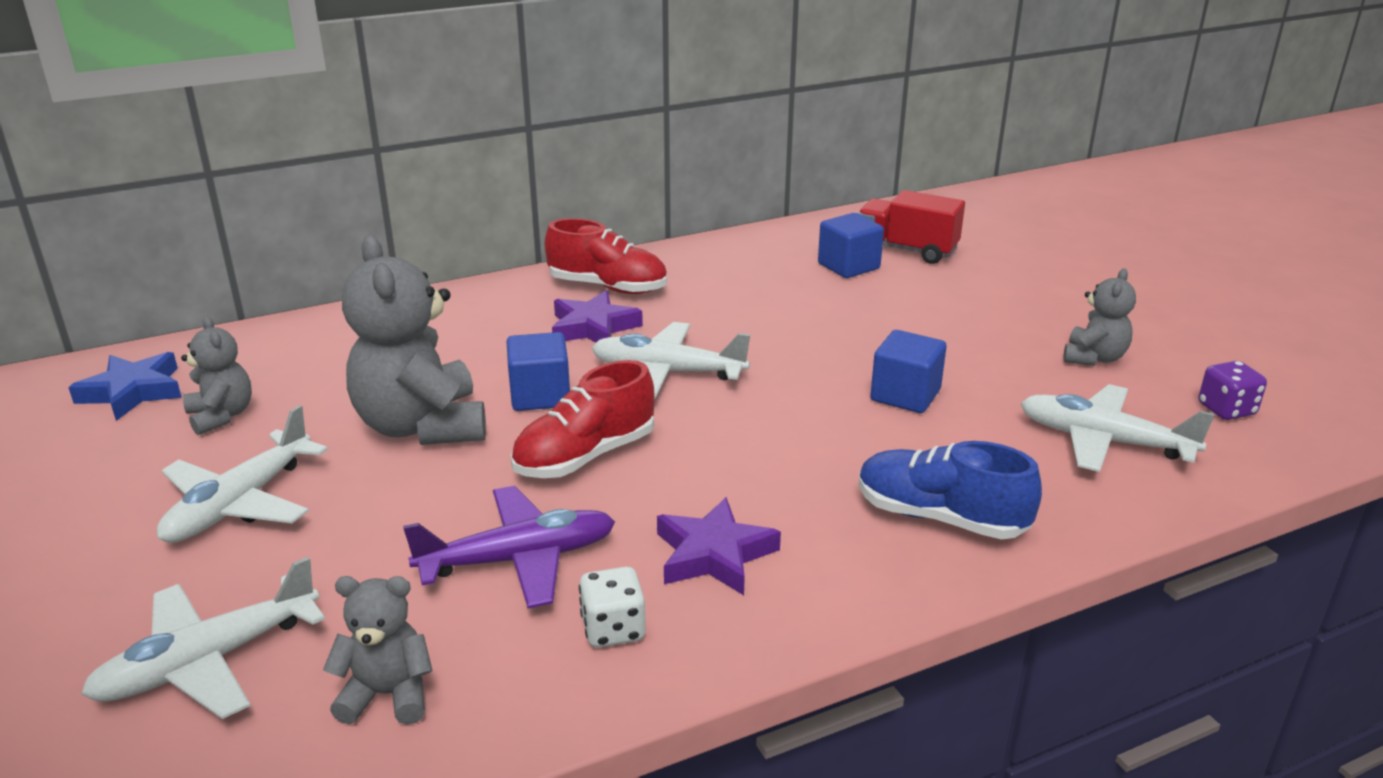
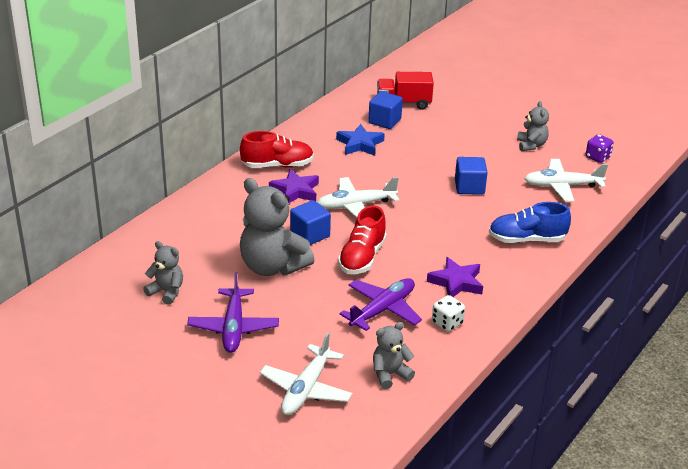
camera: 30 degrees left, 5 degrees up
(133, 392) = (100, 294): blue star -> blue star (360, 144)
(239, 504) = (233, 328): white plane -> purple plane

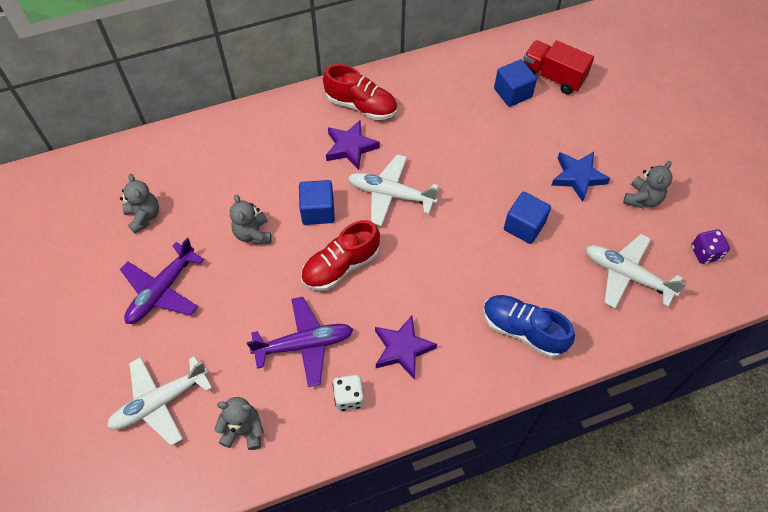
camera: 35 degrees right, 25 degrees up
(272, 266) = (253, 234): grey teddy bear -> grey teddy bear, size x0.53
(360, 144) = (462, 113): blue star -> blue star (578, 177)

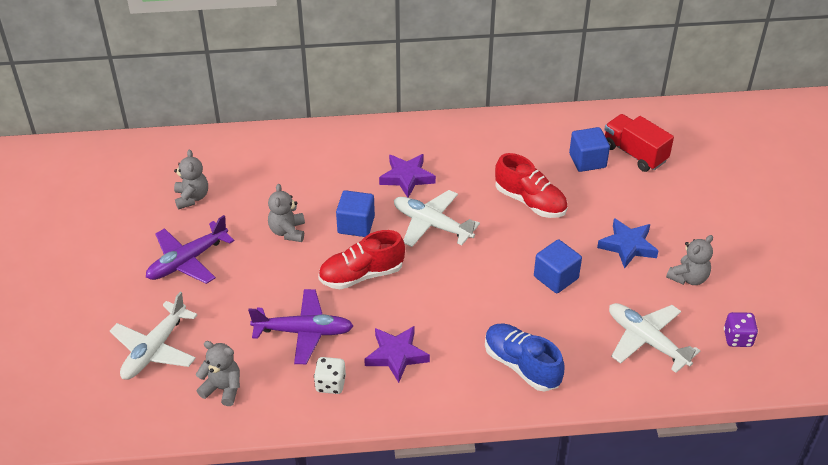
camera: 15 degrees right, 15 degrees down
(160, 402) = (154, 349): white plane -> white plane turned 45 degrees counterclockwise
(361, 106) = (430, 144): red shoe -> red shoe (530, 202)

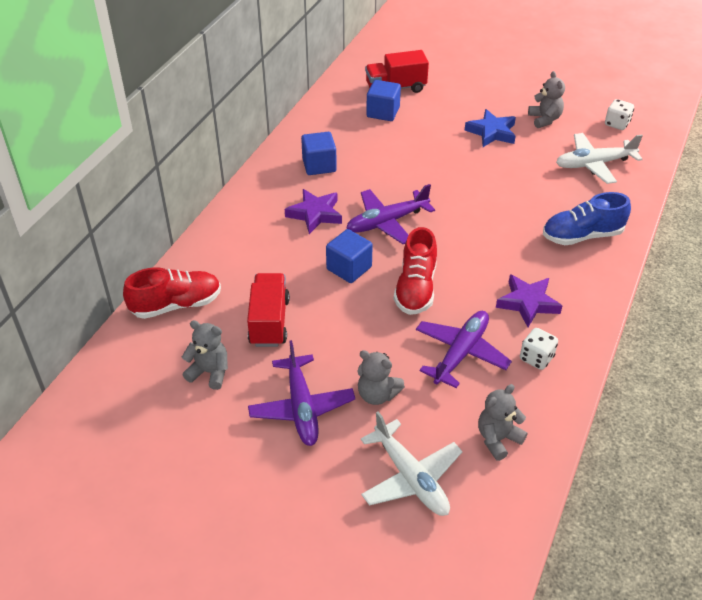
camera: 60 degrees left, 0 degrees up
(263, 206) = (269, 322): none -> red truck
(288, 231) = (320, 317): grey teddy bear -> grey teddy bear (377, 394)
(432, 224) = (386, 222): white plane -> purple plane
(530, 202) = (404, 159): red shoe -> red shoe (176, 305)
(556, 277) = (499, 180): blue cube -> blue cube (319, 165)
(737, 338) = (617, 124): purple dice -> white dice

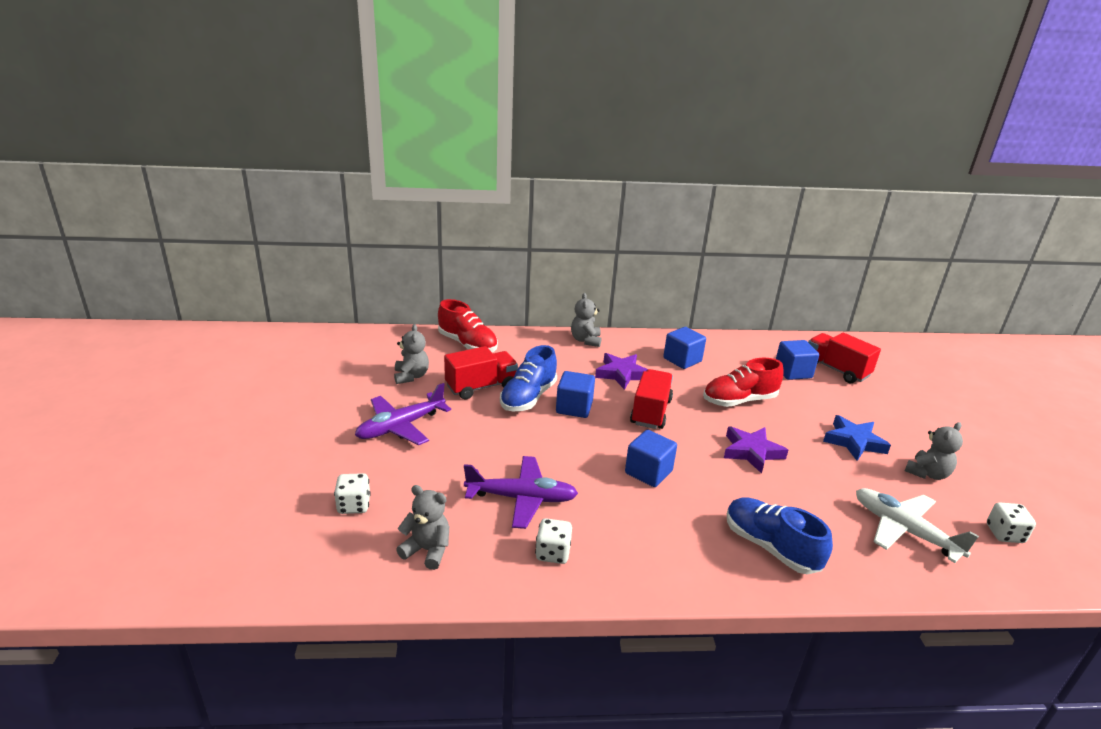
camera: 60 degrees right, 15 degrees down
(312, 293) = (528, 397): none -> blue shoe
(377, 394) = (438, 461): grey teddy bear -> grey teddy bear (585, 340)
(386, 222) = (650, 412): purple plane -> red truck
(411, 478) = (354, 505): white plane -> white dice
(415, 288) = (582, 450): red shoe -> red shoe (739, 400)
(468, 260) = (648, 472): none -> blue cube
(527, 303) = (626, 528): purple star -> purple star (751, 452)

